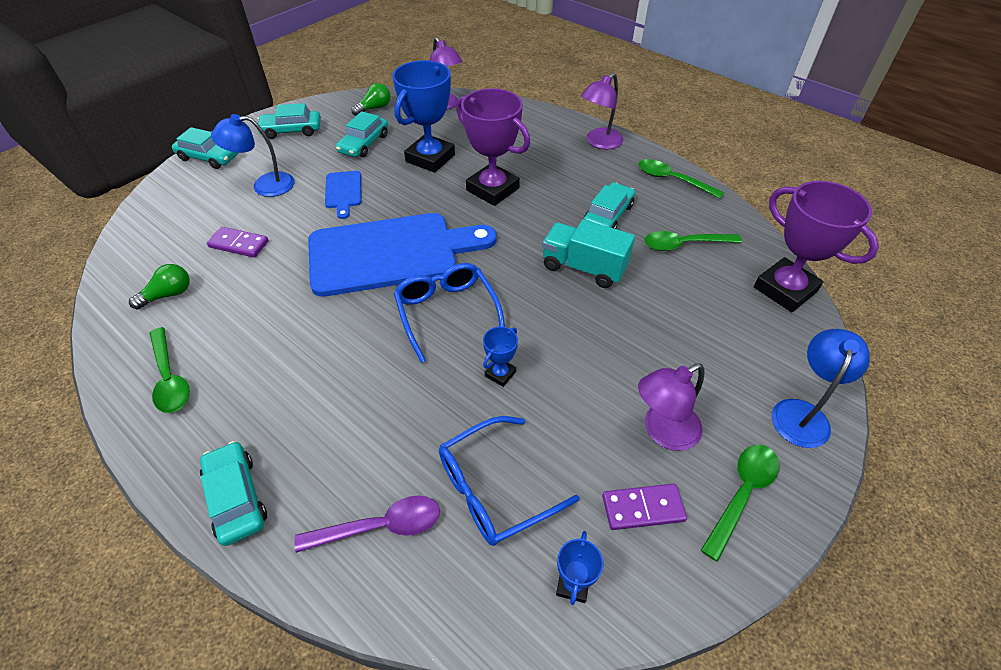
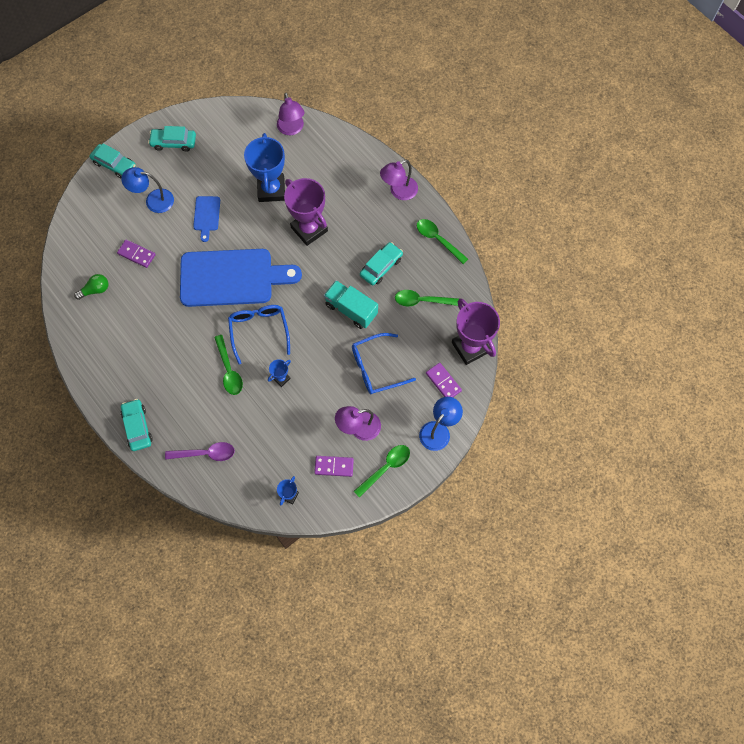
camera: 10 degrees right, 20 degrees up
(170, 378) = (100, 351): green spoon -> green spoon (229, 370)
(364, 143) = (225, 166): turquoise car -> none
(374, 108) = (237, 125): green light bulb -> none
(430, 158) = (271, 190): blue trophy -> blue trophy turned 45 degrees counterclockwise
(494, 489) = (263, 444): blue glasses -> blue glasses (376, 368)
(770, 340) = (443, 382): none -> purple domino

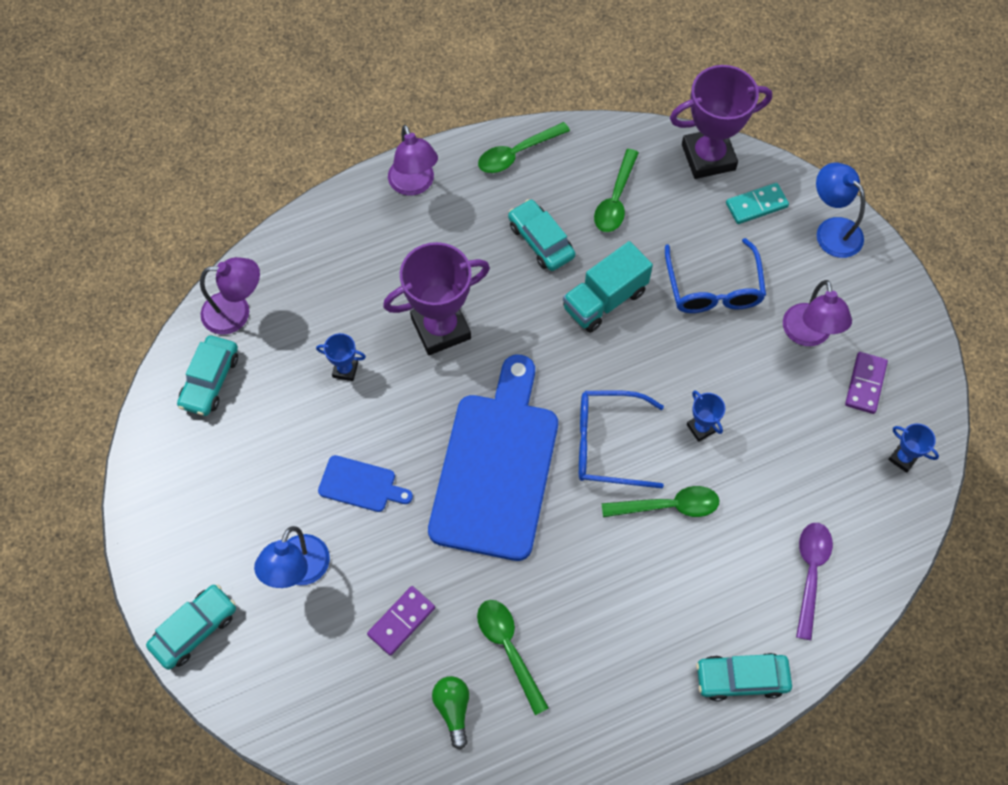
camera: 75 degrees left, 5 degrees down
(174, 142) = (187, 512): turquoise car -> turquoise car (210, 380)
(271, 190) = (345, 370): blue trophy -> blue trophy, size x0.45
(386, 468) = (879, 313): green spoon -> green spoon (508, 649)
(443, 382) = (756, 205): purple domino -> turquoise domino

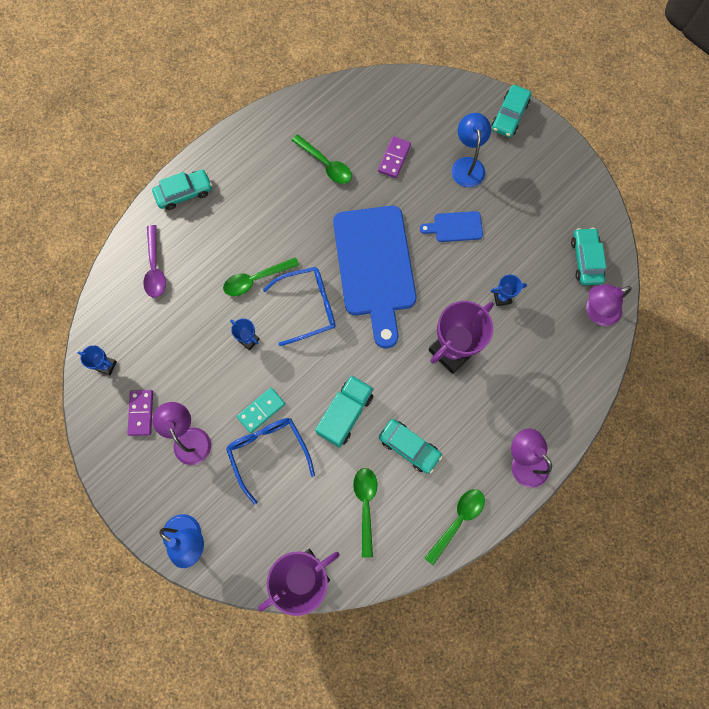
camera: 160 degrees right, 10 degrees up
(453, 710) = (345, 123): green light bulb -> none
(756, 205) = (254, 541): turquoise domino -> turquoise domino (261, 410)

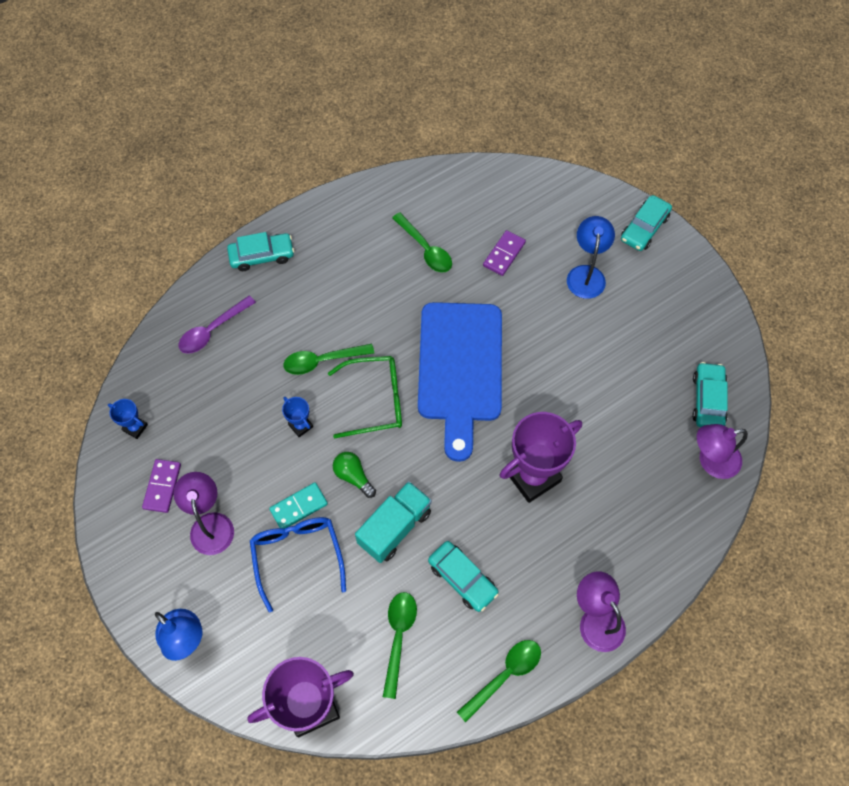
camera: 10 degrees right, 10 degrees down
(155, 268) = (212, 330): purple spoon -> purple spoon turned 45 degrees clockwise
(302, 376) = (353, 476): none -> green light bulb
(308, 307) = (375, 400): blue glasses -> green glasses
(455, 227) = (560, 339): blue cutting board -> none
(502, 297) = (602, 426): blue trophy -> none

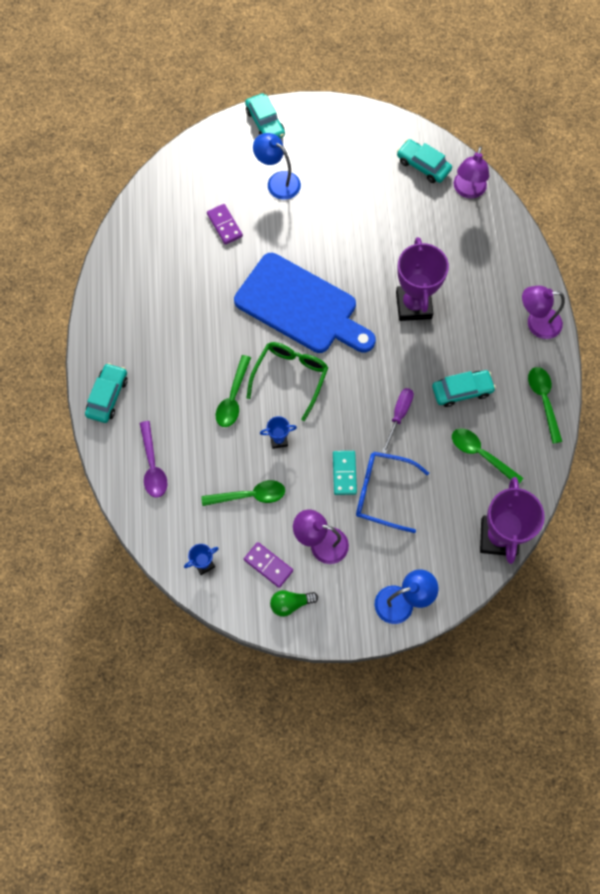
camera: 60 degrees left, 5 degrees up
(353, 476) = (342, 423): green light bulb -> green light bulb (290, 603)
(394, 527) = (399, 415): turquoise truck -> purple screwdriver
(425, 249) = (183, 276): green spoon -> green spoon (250, 495)

